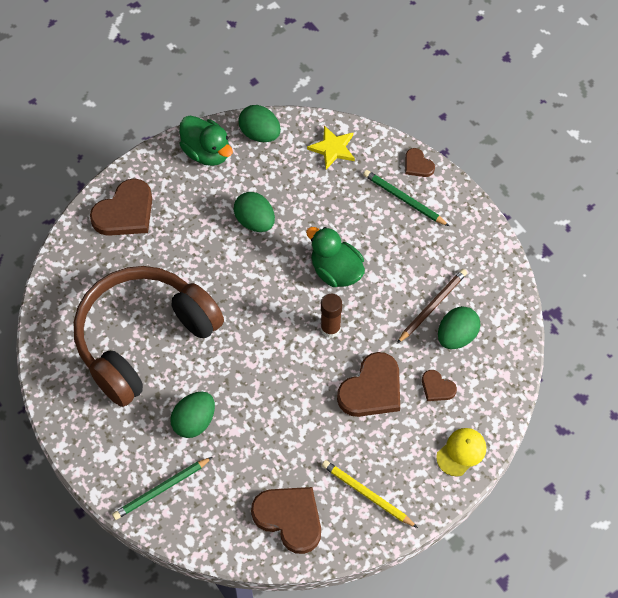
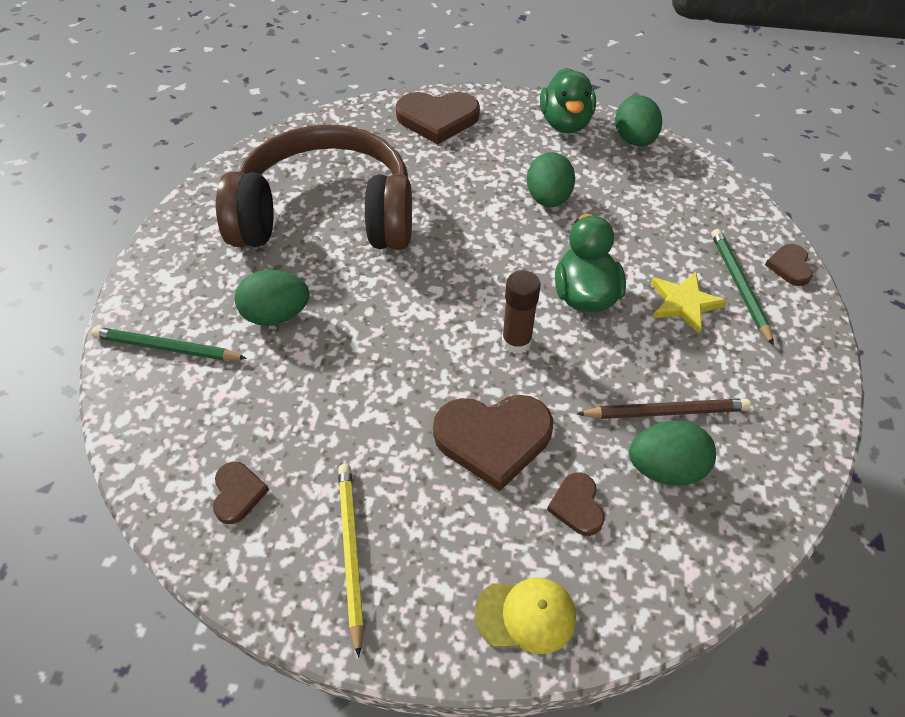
camera: 45 degrees right, 10 degrees down
(289, 518) = (238, 493): brown heart -> brown heart, size x0.51
(333, 148) = (700, 194): yellow star -> yellow star (684, 303)

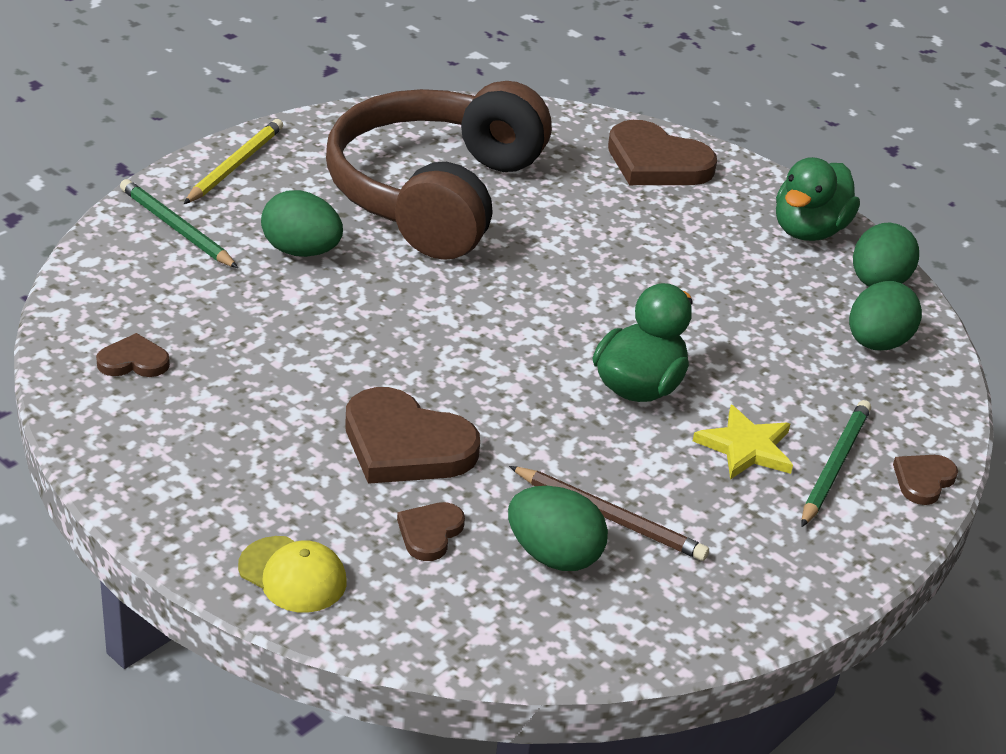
camera: 30 degrees right, 15 degrees down
(238, 493) = (133, 361): brown heart -> brown heart turned 120 degrees counterclockwise
(326, 216) = (436, 195): brown headphones -> brown headphones turned 105 degrees counterclockwise
(350, 552) = (187, 450): yellow pencil -> yellow pencil (235, 165)
(516, 342) = (517, 387): brown glue stick -> none
(548, 199) = (700, 289): green egg -> green egg (877, 343)

